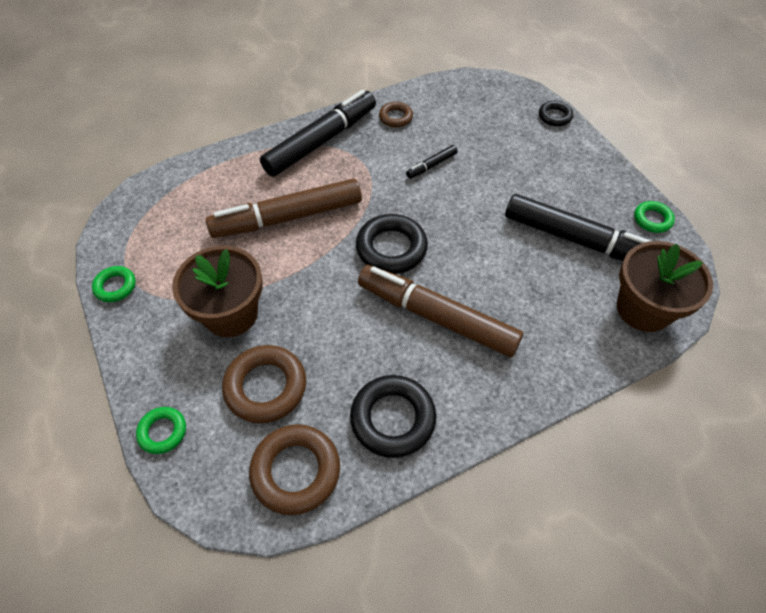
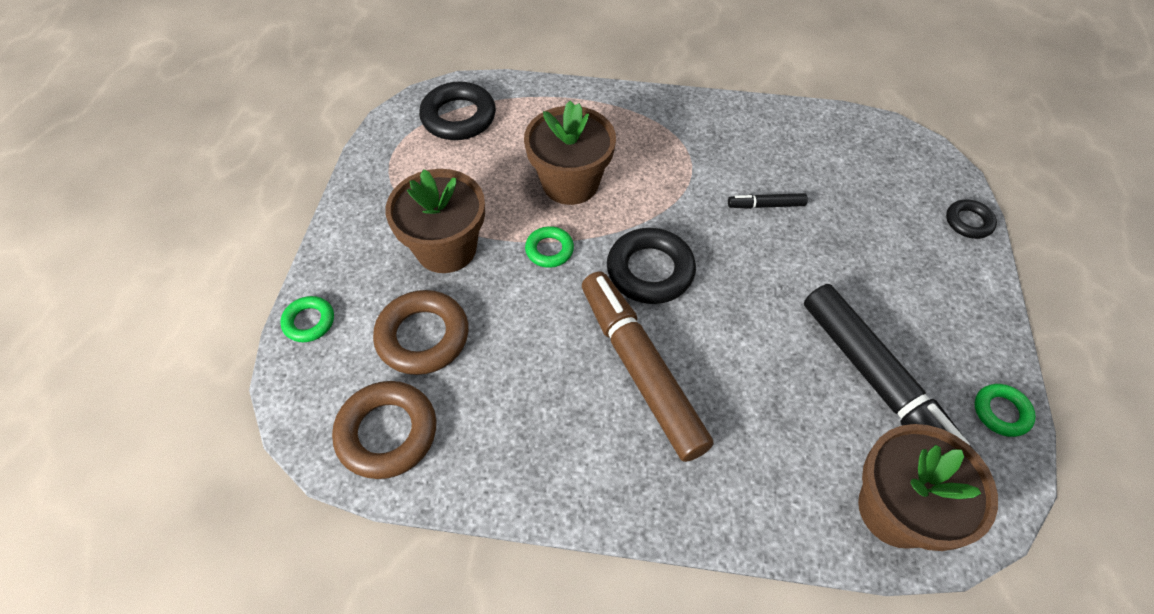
camera: 35 degrees right, 0 degrees up
(115, 286) = (371, 167): green ring -> green ring (549, 250)
(287, 217) = (570, 183): brown marker -> brown flower pot
(321, 141) = (665, 122): black marker -> none
(393, 419) = (513, 444): black ring -> black ring (458, 117)
(395, 117) = (767, 133): brown ring -> none

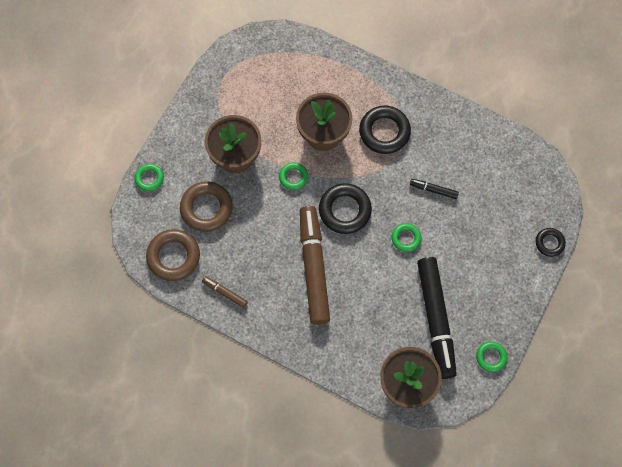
camera: 20 degrees right, 15 degrees up
(458, 117) = (273, 60): black ring -> black ring (384, 132)
(503, 464) = (225, 293): none -> brown marker
(763, 280) = (406, 238): none -> green ring

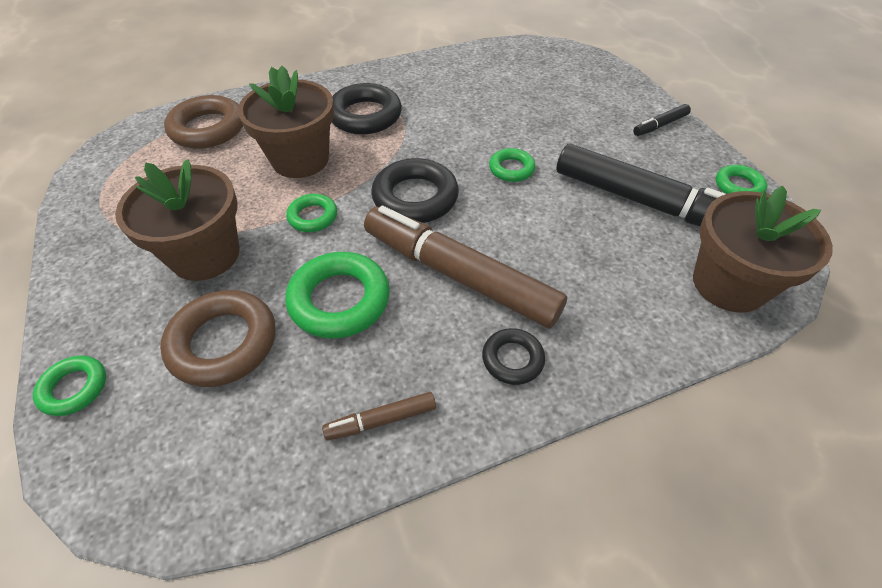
camera: 50 degrees left, 20 degrees down
(173, 256) = (233, 455): brown ring -> brown ring (208, 129)
(260, 231) = (339, 300): none -> green ring
(433, 190) = (476, 119): black marker -> black marker (660, 125)
(549, 243) = (622, 81): black ring -> black ring (512, 359)

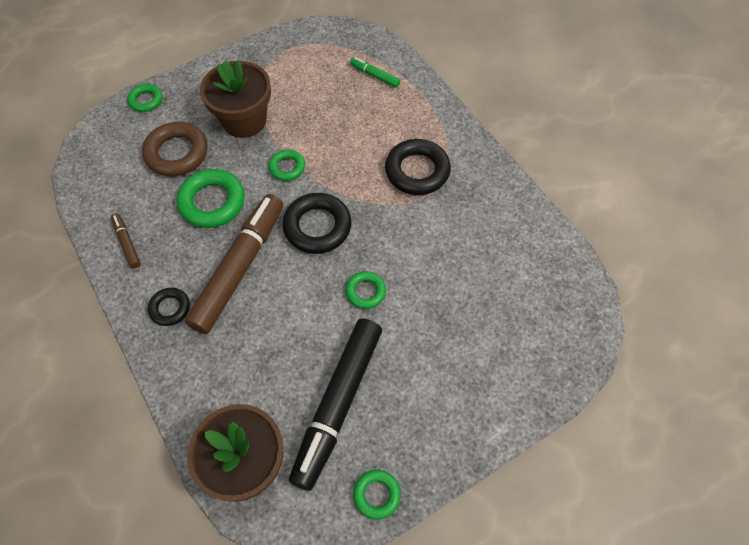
camera: 80 degrees right, 10 degrees up
(208, 129) = (375, 75): brown ring -> green marker
(300, 159) = (349, 142): brown flower pot -> none
(660, 125) = (464, 426): black marker -> none

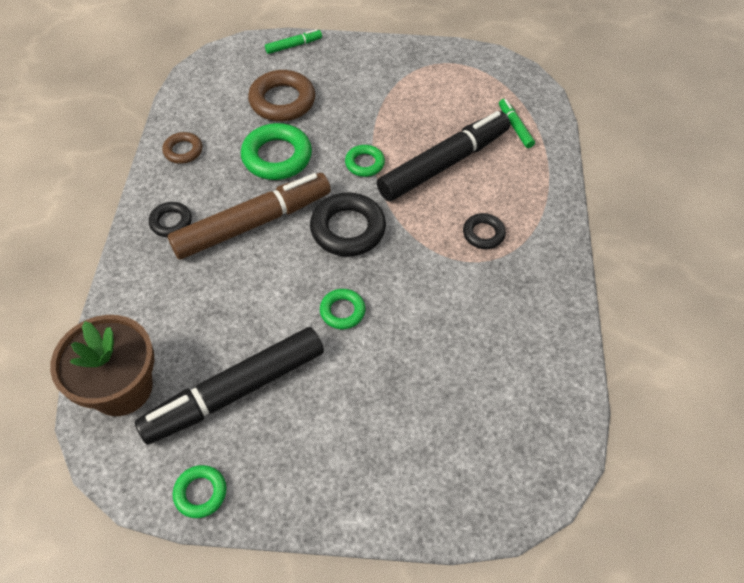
camera: 35 degrees right, 5 degrees down
(127, 243) = (183, 151): brown marker -> brown ring
(146, 100) = (294, 46): green ring -> green marker
(244, 120) = (361, 104): brown flower pot -> none
(347, 134) = (444, 164): none -> black marker
(417, 171) = (483, 234): black ring -> black ring, size x0.56

